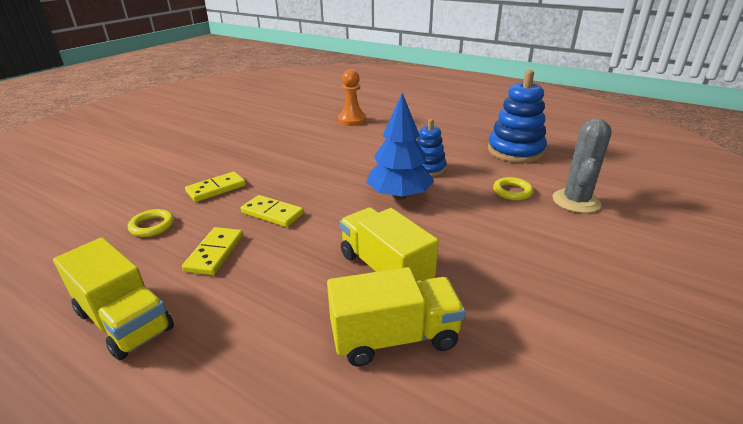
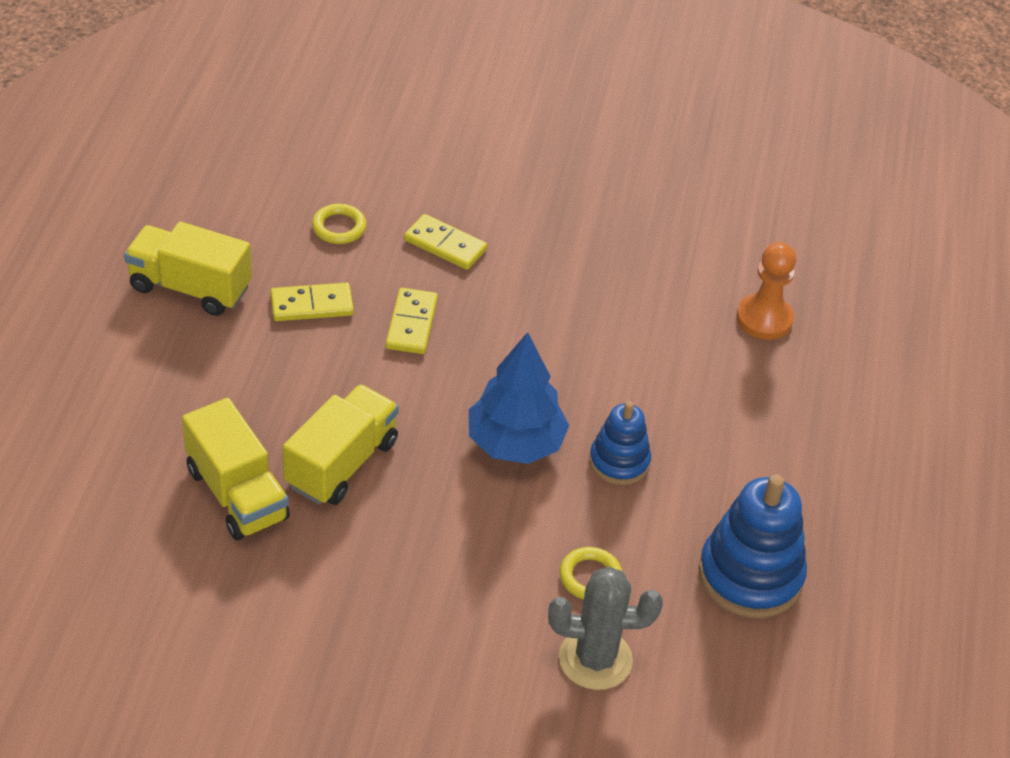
camera: 65 degrees right, 15 degrees up
(124, 321) = (190, 288): yellow truck -> yellow truck turned 90 degrees clockwise

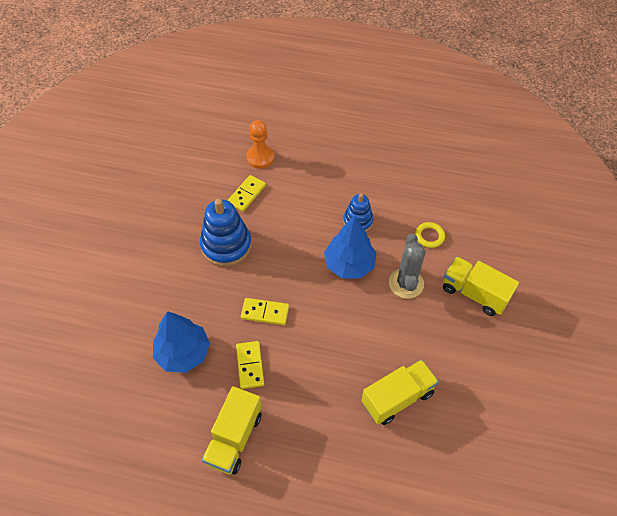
camera: 85 degrees left, 10 degrees up
(339, 227) = (183, 353): yellow ring -> blue tree
(341, 463) = (370, 345): yellow truck -> yellow truck (474, 293)
(445, 245) = (201, 296): yellow domino -> yellow domino (247, 194)
(595, 659) = (475, 236): grey cactus -> grey cactus (406, 283)
(750, 575) = (419, 177): blue stacking toy -> blue stacking toy (226, 245)

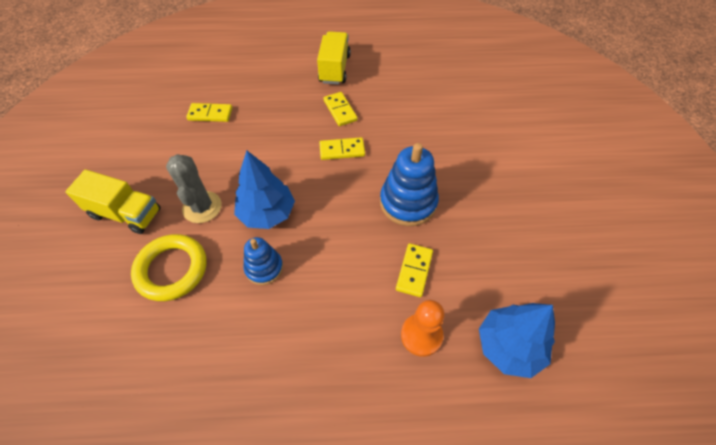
camera: 165 degrees right, 0 degrees up
(183, 353) = (400, 107): blue tree -> blue tree (509, 346)
(397, 398) = (210, 114): yellow truck -> yellow domino
(429, 236) = (172, 269): yellow ring -> yellow ring, size x1.92

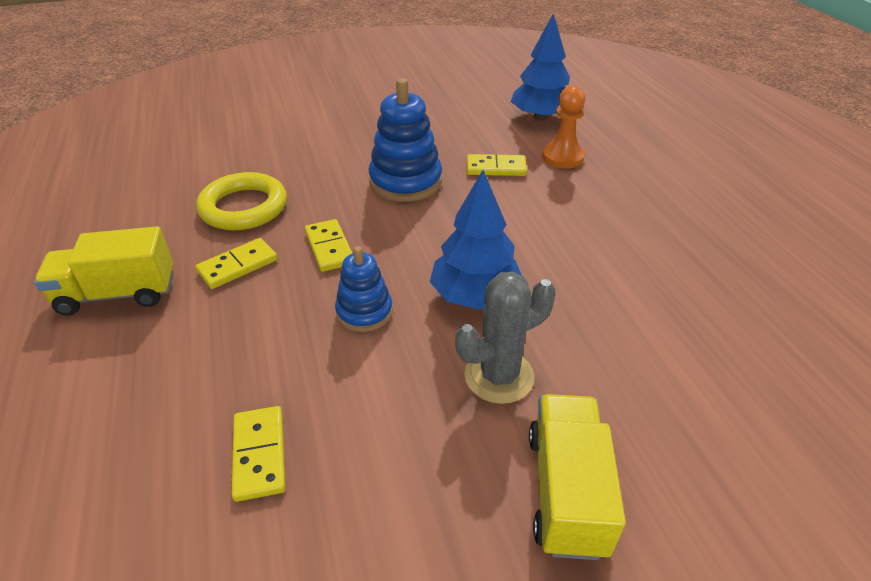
camera: 105 degrees left, 15 degrees down
(172, 269) = (623, 370): yellow ring -> yellow ring (243, 207)
(264, 268) = (560, 275): blue stacking toy -> blue stacking toy (364, 312)

